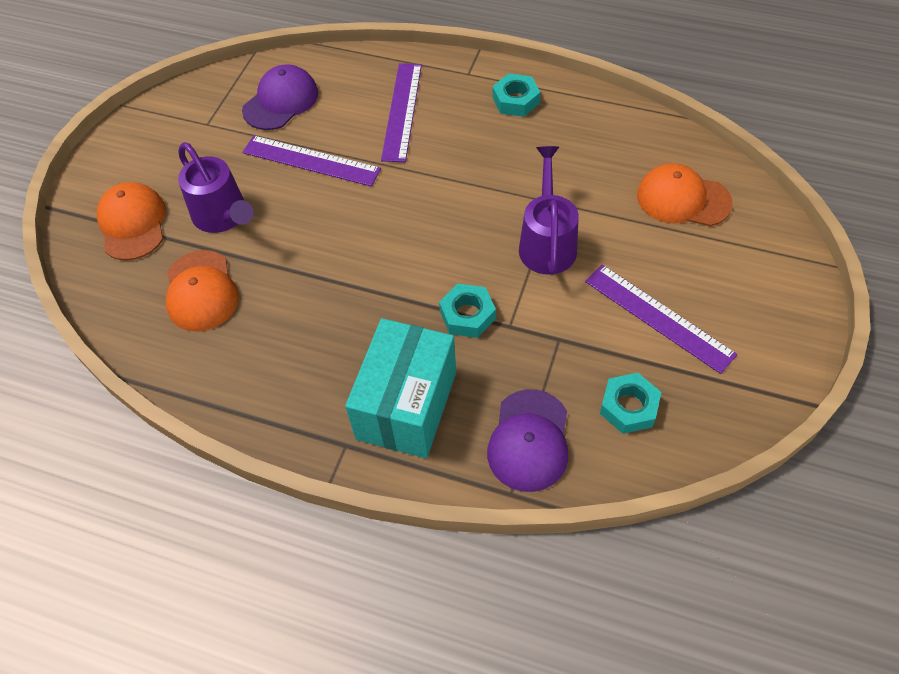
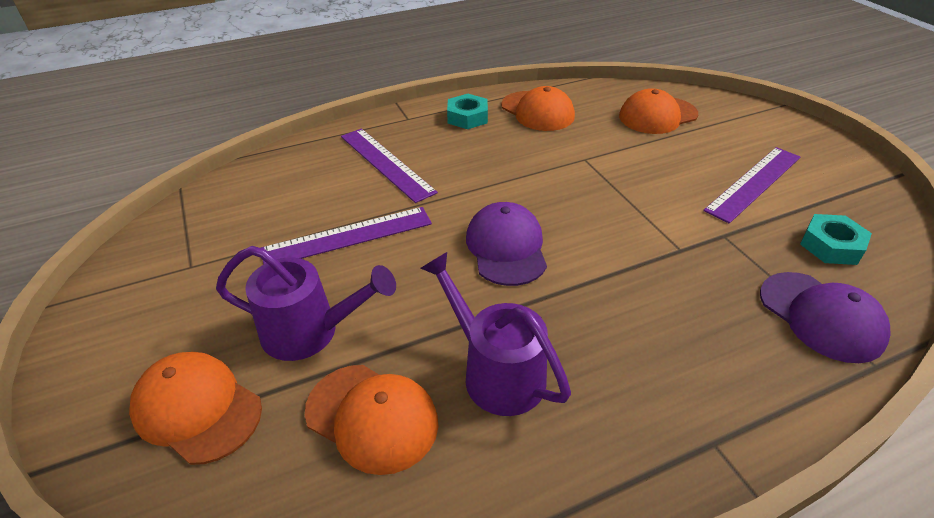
camera: 45 degrees left, 15 degrees down
(281, 101) = (257, 210): purple cap -> purple cap (506, 247)
(406, 405) = (705, 364): turquoise box -> none
(467, 315) = (642, 263): turquoise nut -> none
(547, 242) = (619, 183): purple watering can -> purple watering can (495, 371)
(582, 129) = (537, 111): none -> orange cap
(658, 317) = (753, 183): purple ruler -> purple ruler turned 45 degrees counterclockwise

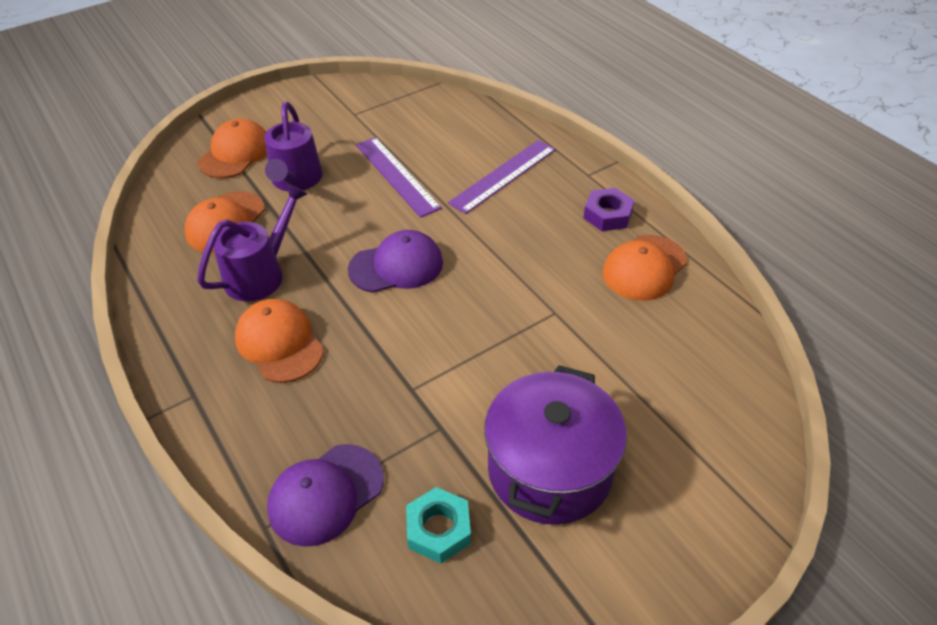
camera: 80 degrees right, 5 degrees up
(467, 117) = (607, 215): turquoise nut -> purple nut
(657, 115) = (682, 381): orange cap -> orange cap (279, 343)
(753, 183) = (549, 469): purple ruler -> purple pot

